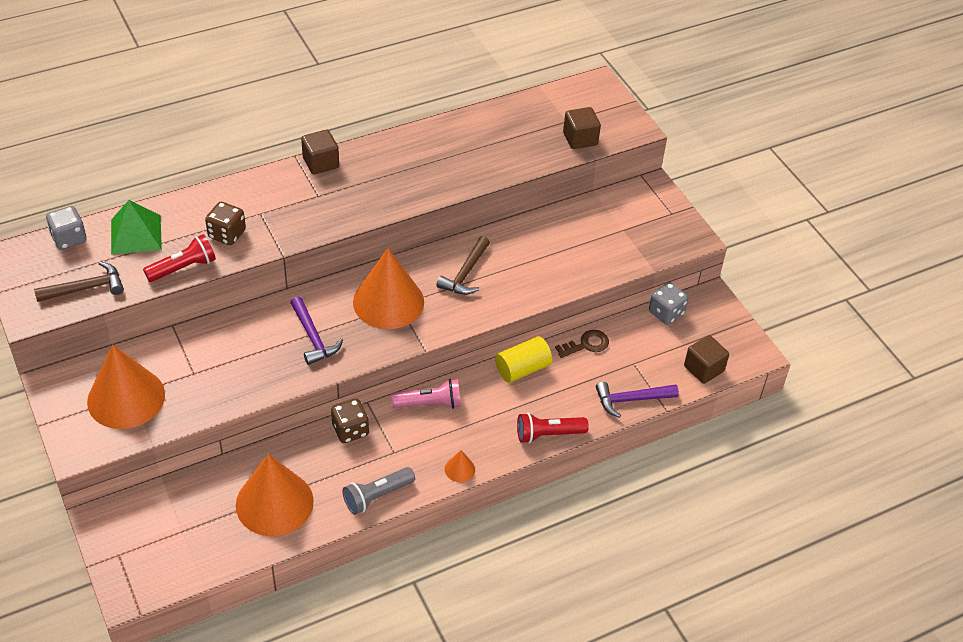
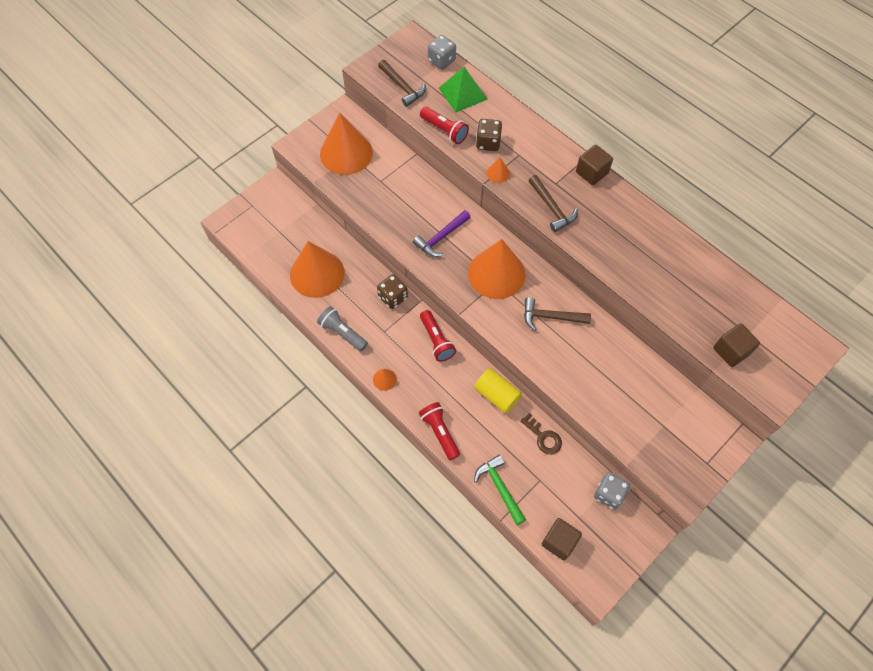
camera: 75 degrees right, 15 degrees up
(276, 239) = (498, 173): none -> orange cone
(350, 209) = (552, 208): none -> brown hammer
(429, 403) = (436, 340): pink flashlight -> red flashlight
(631, 400) = (499, 487): purple hammer -> green hammer

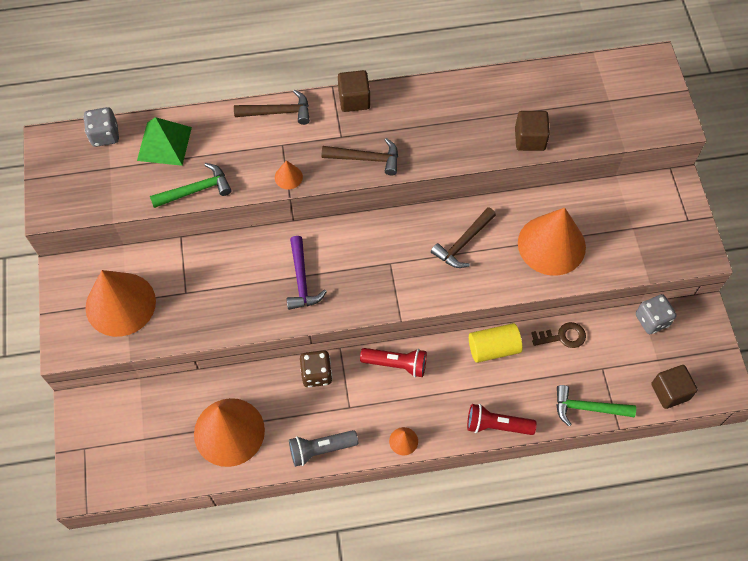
camera: 55 degrees left, 0 degrees up
(403, 87) = (105, 192): brown hammer -> brown hammer (278, 112)
(444, 130) = (196, 190): red flashlight -> green hammer
(488, 143) = (245, 162): brown dice -> none
(496, 273) = (381, 257): orange cone -> orange cone (551, 245)
(731, 351) = (615, 124): brown cube -> brown cube (529, 139)

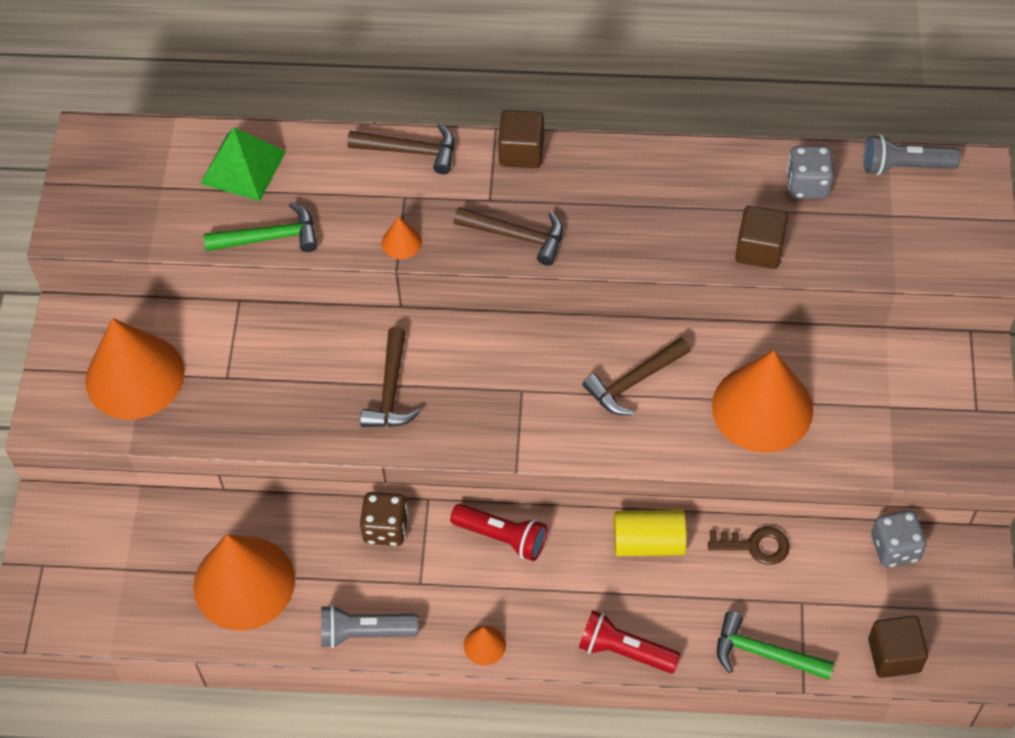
camera: 15 degrees right, 5 degrees down
(105, 135) = (166, 142): grey dice -> grey dice (807, 185)
(302, 280) = (391, 391): purple hammer -> brown hammer
(608, 66) = (904, 166): none -> grey flashlight

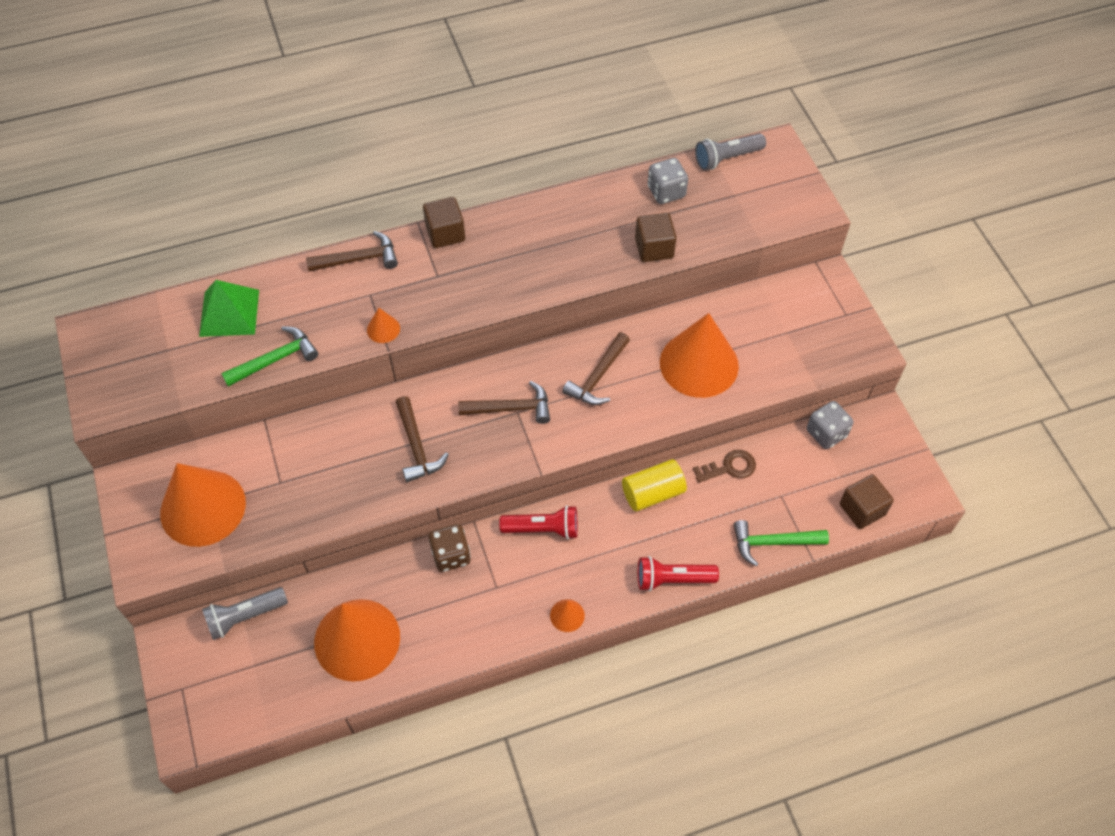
camera: 25 degrees left, 0 degrees up
(365, 633) = (471, 641): grey flashlight -> grey flashlight (245, 617)
(517, 236) = (471, 296): brown hammer -> brown hammer (511, 408)

